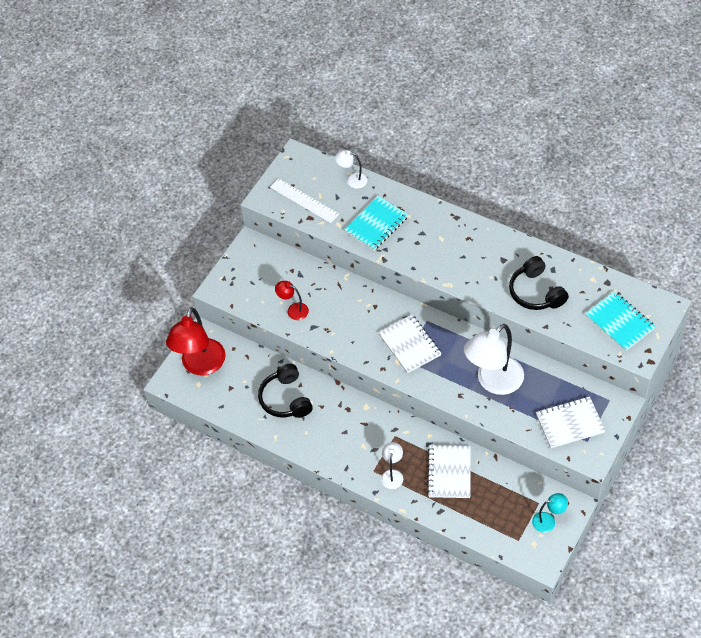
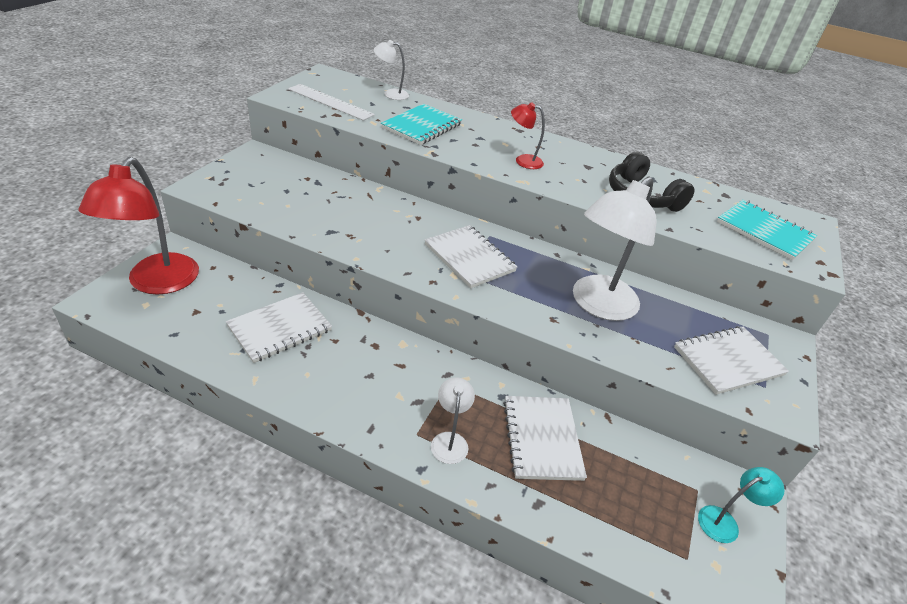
camera: 15 degrees left, 15 degrees down
(285, 399) = (280, 329): black headphones -> white notebook
(293, 310) = (304, 213): red lamp -> red lamp (523, 160)

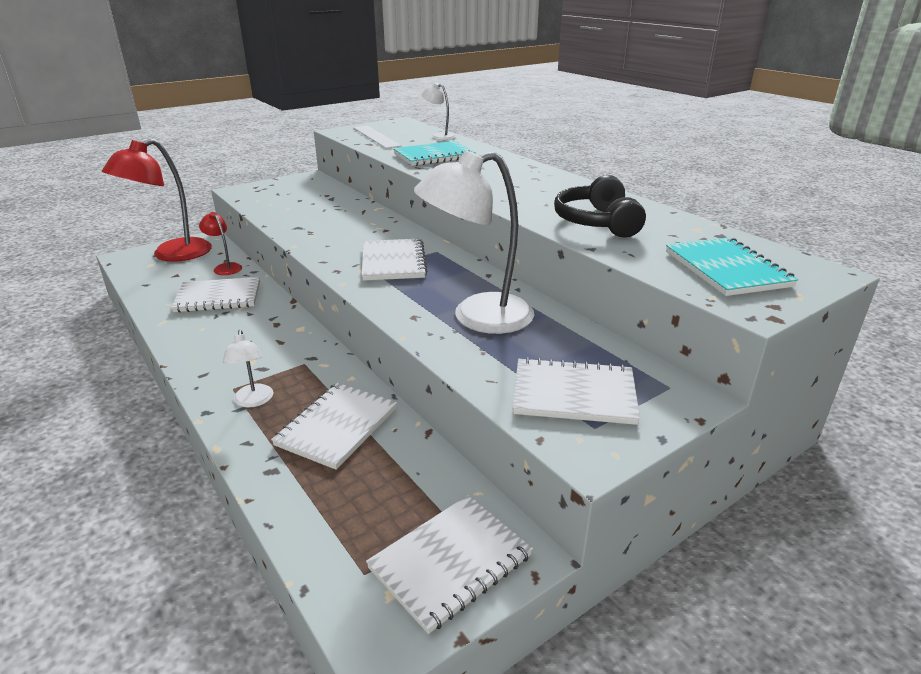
camera: 35 degrees right, 10 degrees down
(449, 440) = (253, 401): white lamp -> white lamp turned 135 degrees clockwise
(523, 160) = (499, 185): red lamp -> red lamp (225, 267)
(725, 521) = (450, 562): turquoise lamp -> white notebook

